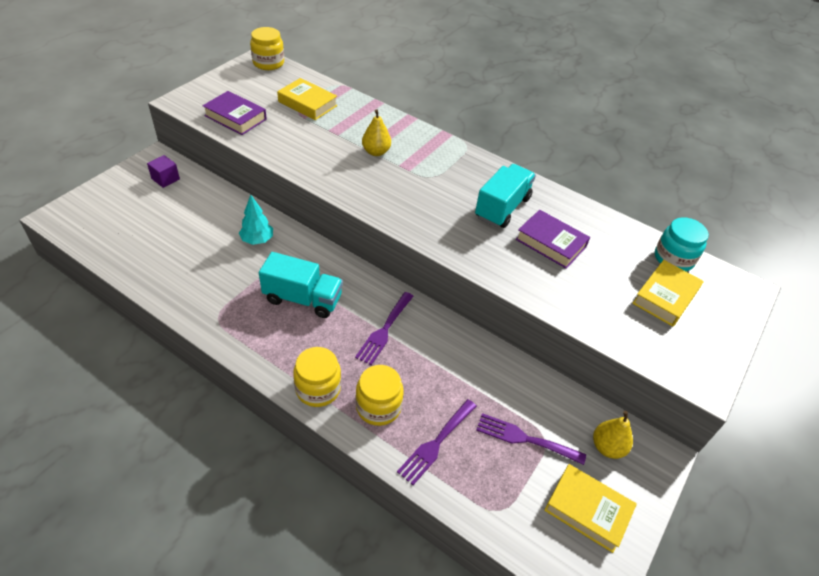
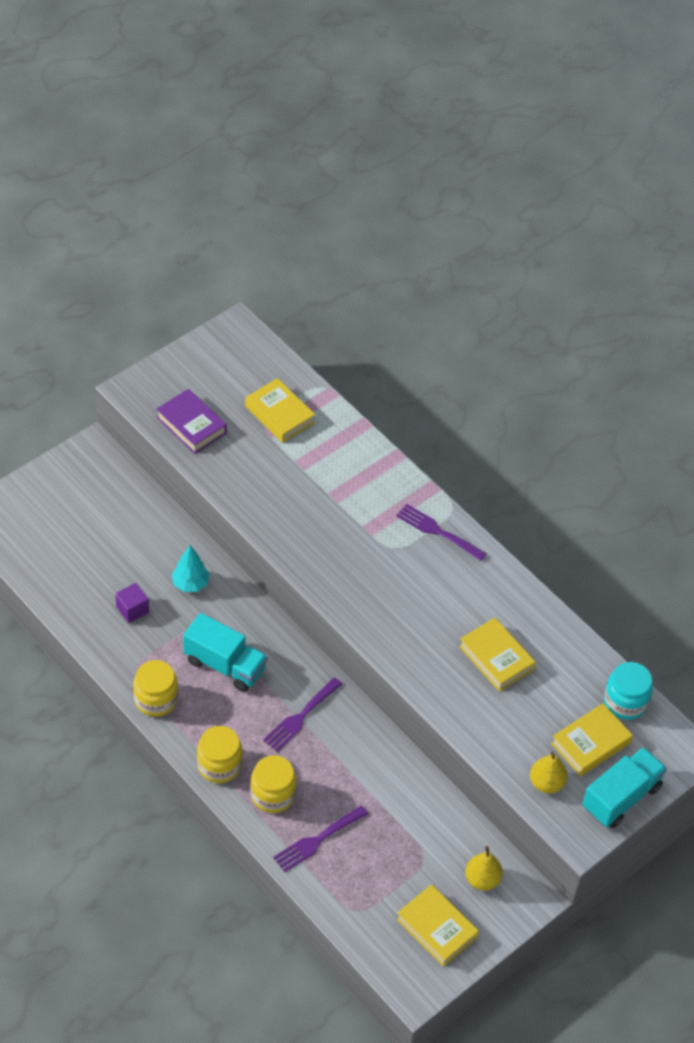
camera: 15 degrees right, 5 degrees up
(165, 179) = (101, 482): purple cube -> purple cube (132, 609)
(268, 63) = (245, 338): yellow jar -> yellow jar (156, 699)
(376, 152) = (341, 502): yellow pear -> yellow pear (546, 783)
(502, 208) = (460, 604): turquoise truck -> turquoise truck (621, 797)
(525, 439) = (404, 854): purple fork -> purple fork (437, 531)
(551, 243) = (496, 658): purple book -> yellow book

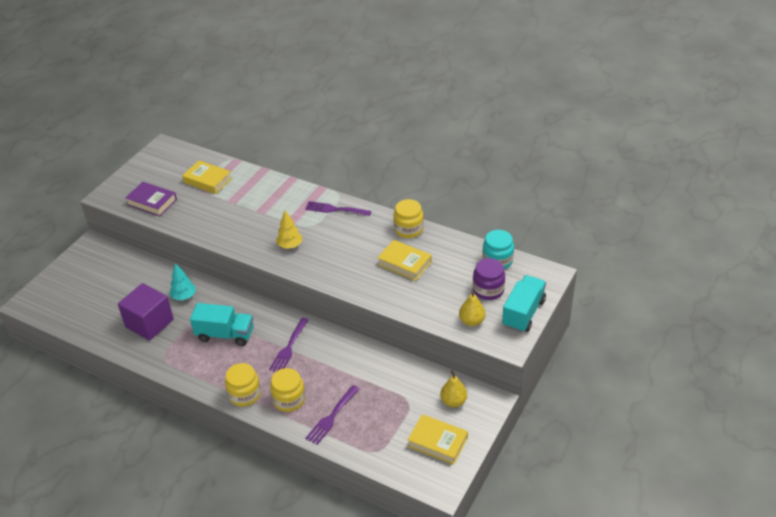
camera: 15 degrees left, 10 degrees down
(132, 609) = (149, 323): purple cube -> purple cube, size x2.01
(156, 699) = (185, 370): yellow jar -> yellow jar (408, 229)
(353, 570) = (290, 245): none -> yellow tree
(591, 743) = (488, 290): yellow book -> purple jar

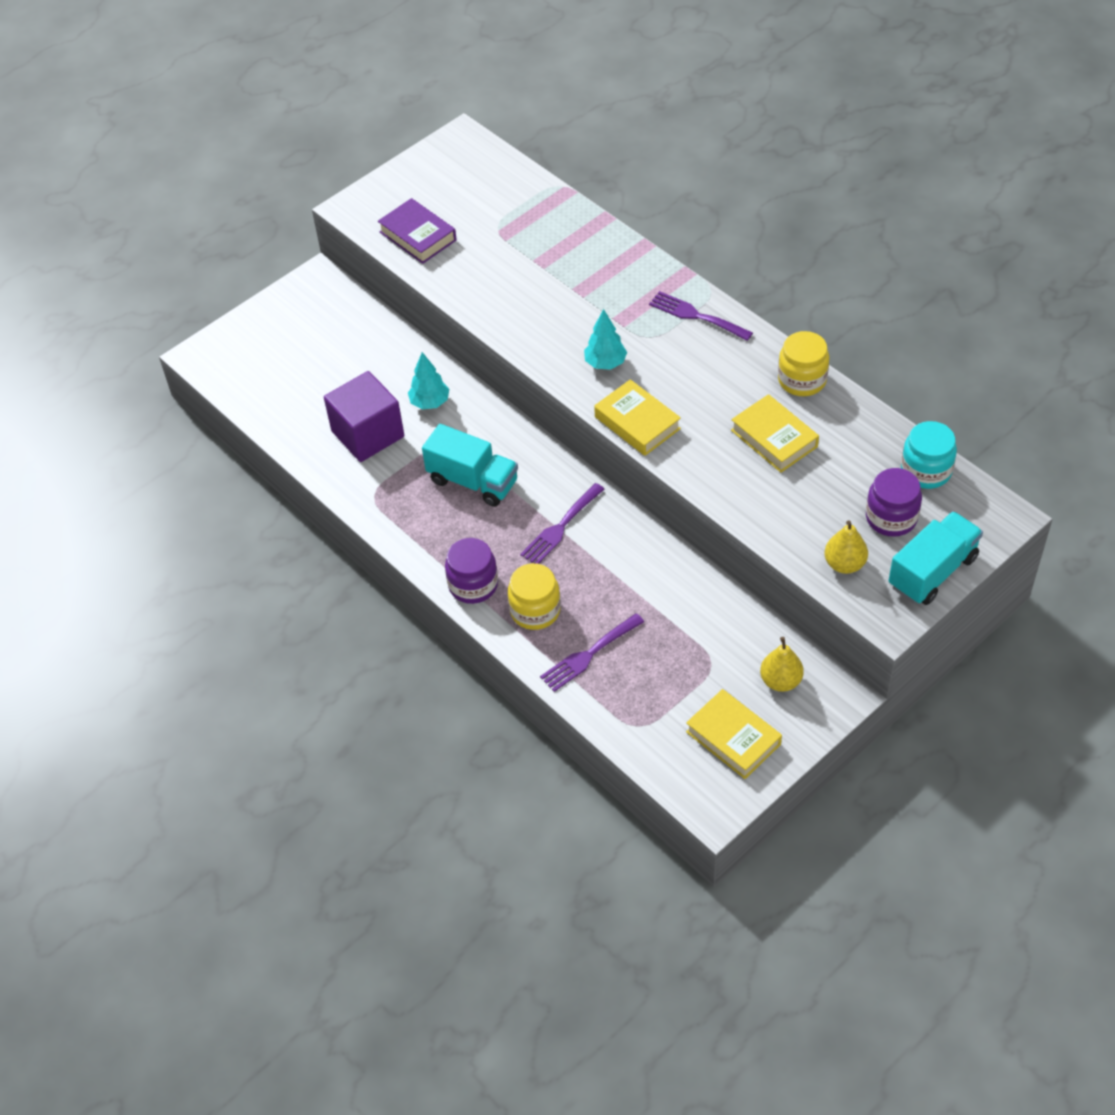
camera: 20 degrees right, 10 degrees up
(207, 180) = (513, 217): yellow book -> yellow book (637, 423)
(244, 394) = (473, 585): yellow jar -> purple jar
(290, 245) = (605, 363): yellow tree -> turquoise tree

